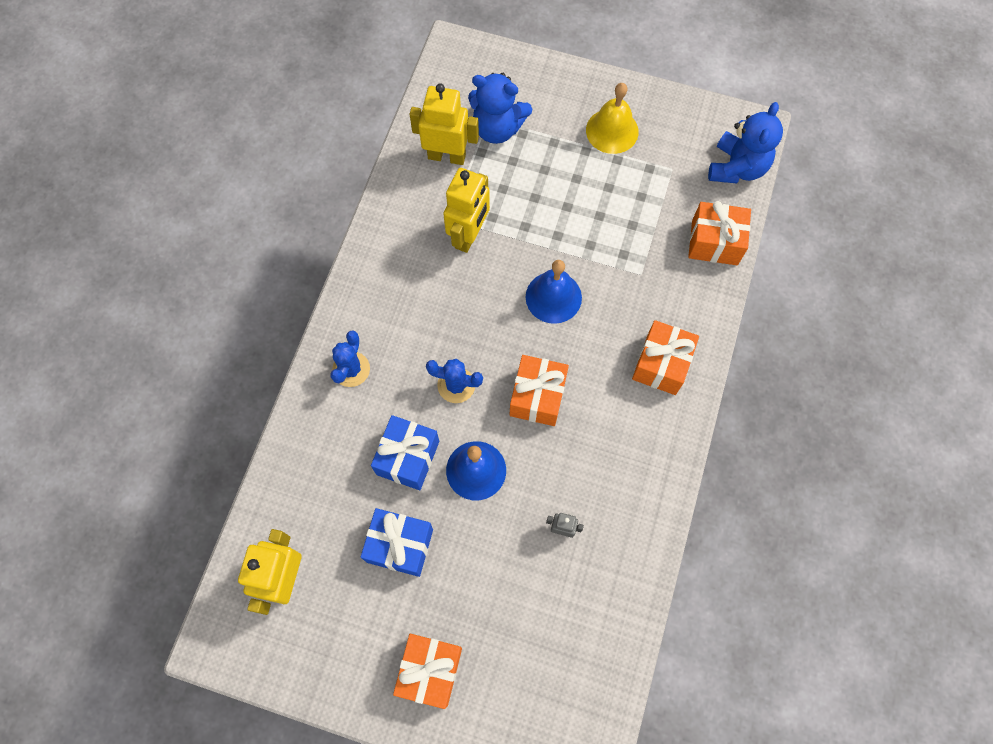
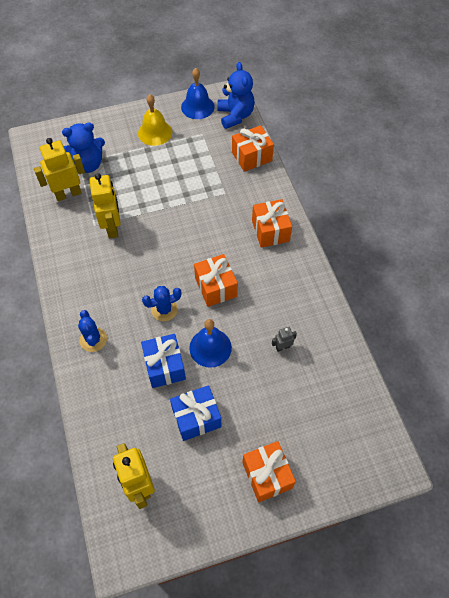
camera: 35 degrees left, 10 degrees down
(553, 297) = (185, 231): blue bell -> blue bell (197, 107)

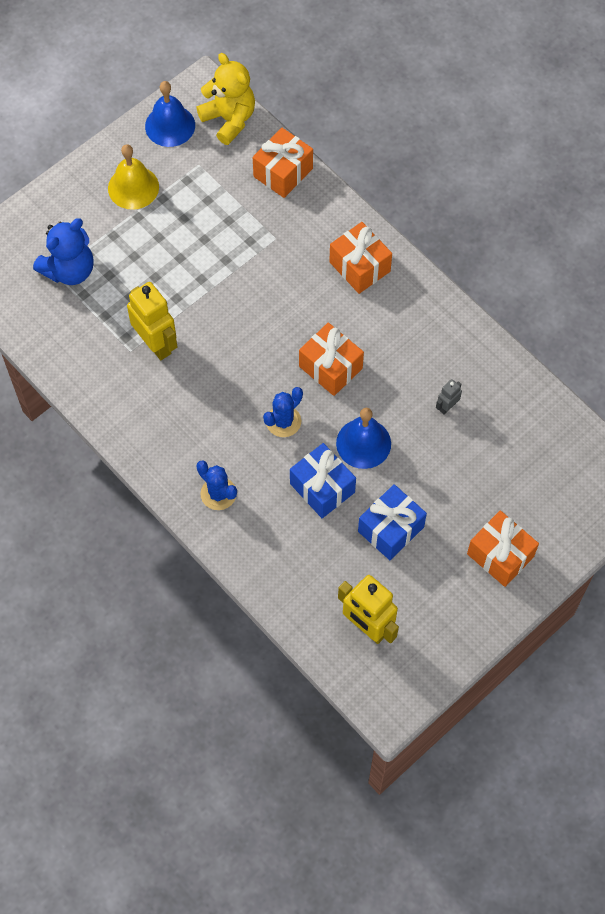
camera: 25 degrees left, 5 degrees up
(68, 194) = (69, 322): yellow robot -> none
(235, 116) = (229, 119): blue teddy bear -> yellow teddy bear

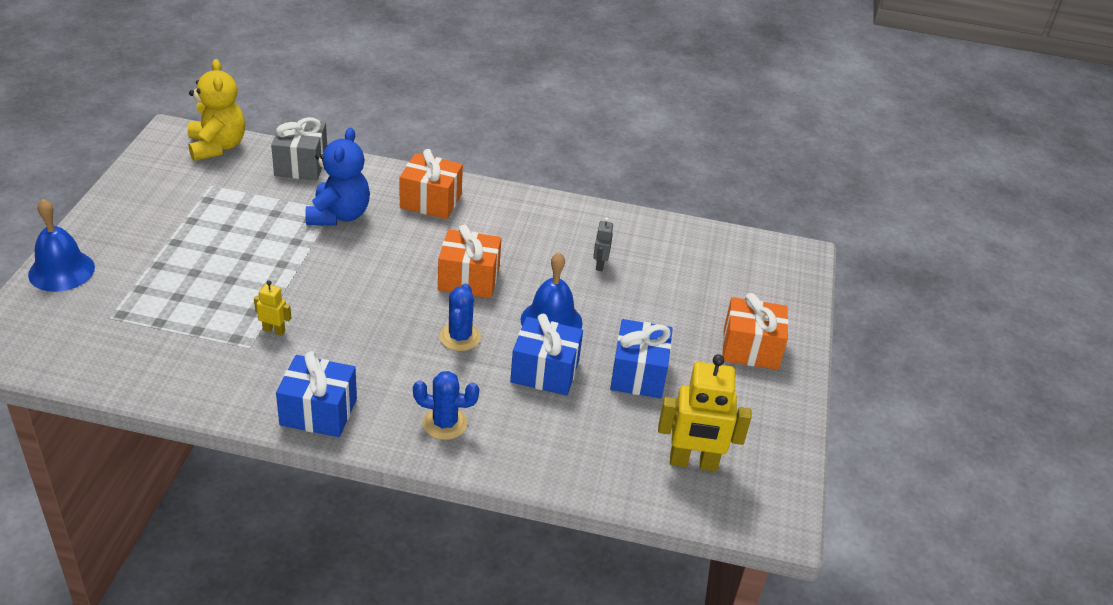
camera: 40 degrees left, 25 degrees down
(69, 270) = (127, 309): blue teddy bear -> blue teddy bear (339, 215)
(133, 187) = (153, 223): yellow bell -> none
(141, 436) = (318, 412): none -> blue gift
(156, 344) = (274, 330): yellow robot -> yellow robot, size x0.48
(170, 125) = (158, 168): blue bell -> blue bell (61, 271)
(229, 119) = (217, 146): yellow teddy bear -> yellow teddy bear turned 60 degrees clockwise
(283, 172) = (301, 164): orange gift -> grey gift

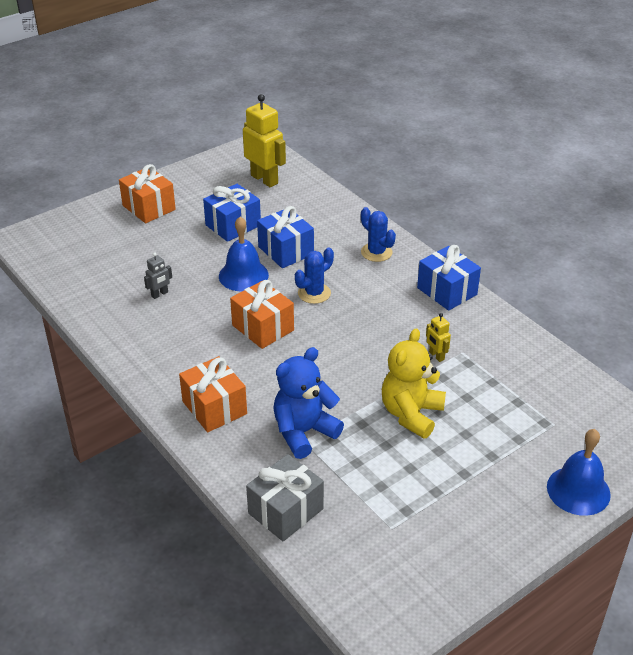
camera: 135 degrees left, 0 degrees up
(217, 146) = (349, 583): yellow teddy bear -> yellow teddy bear (411, 414)

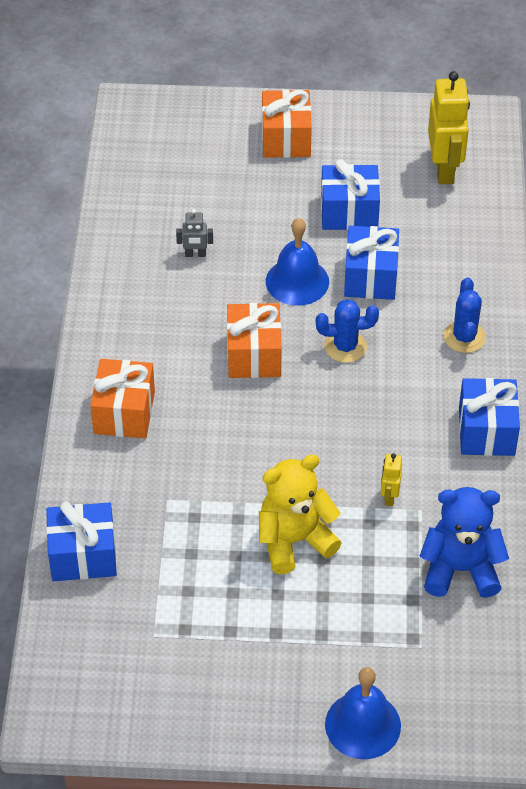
camera: 40 degrees right, 10 degrees up
(285, 511) = (83, 555): grey gift -> blue gift
(304, 432) = (176, 491): blue teddy bear -> blue teddy bear (460, 569)

